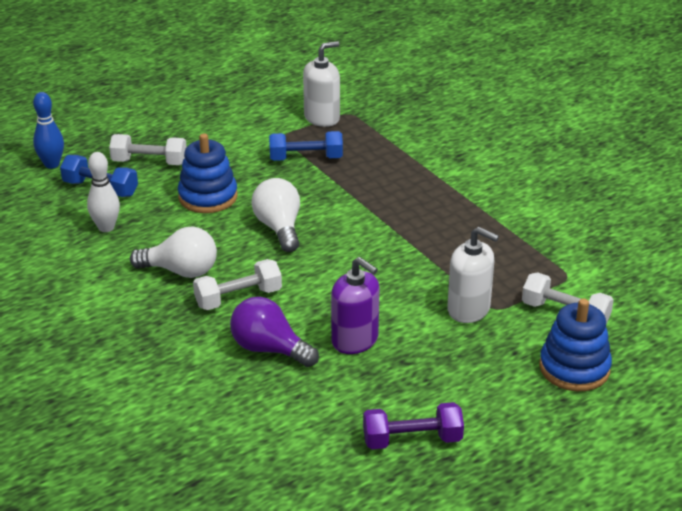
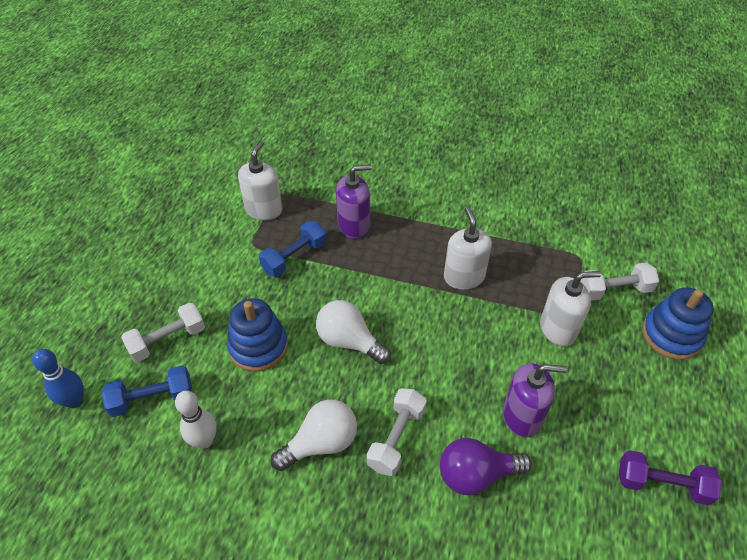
camera: 40 degrees left, 15 degrees up
(384, 161) = (354, 225): none -> purple soap dispenser
(412, 440) = (662, 484): purple dumbbell -> purple dumbbell turned 60 degrees clockwise
(433, 237) = (464, 277): none -> white soap dispenser

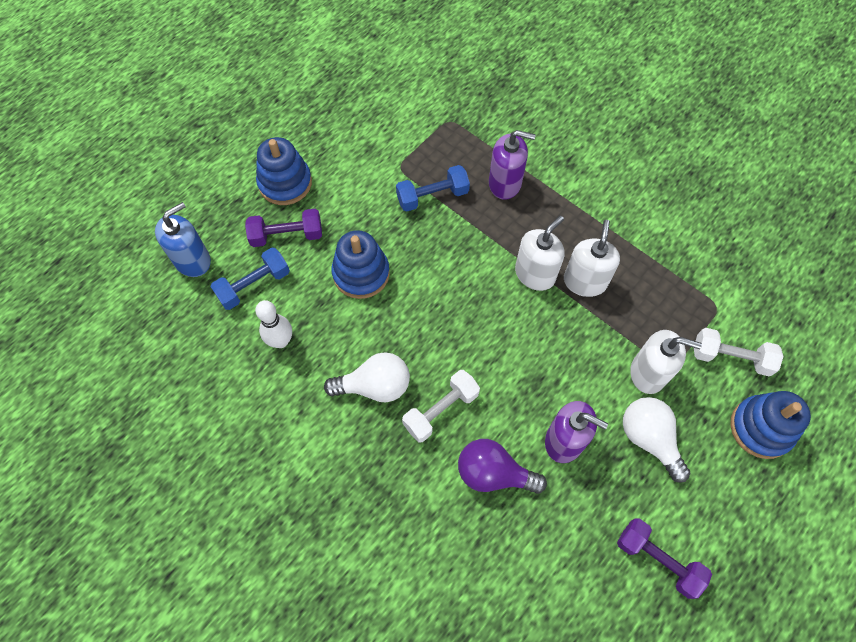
camera: 25 degrees right, 15 degrees up
(74, 401) = (192, 260): blue bowling pin -> blue soap dispenser
(145, 295) = (285, 183): none -> blue stacking toy
(152, 399) = (254, 285): blue dumbbell -> blue dumbbell turned 45 degrees counterclockwise
(167, 340) = (287, 235): white dumbbell -> purple dumbbell
(264, 210) = (426, 133): white soap dispenser -> white soap dispenser (535, 274)
(349, 341) = (443, 302): white light bulb -> white light bulb (649, 439)

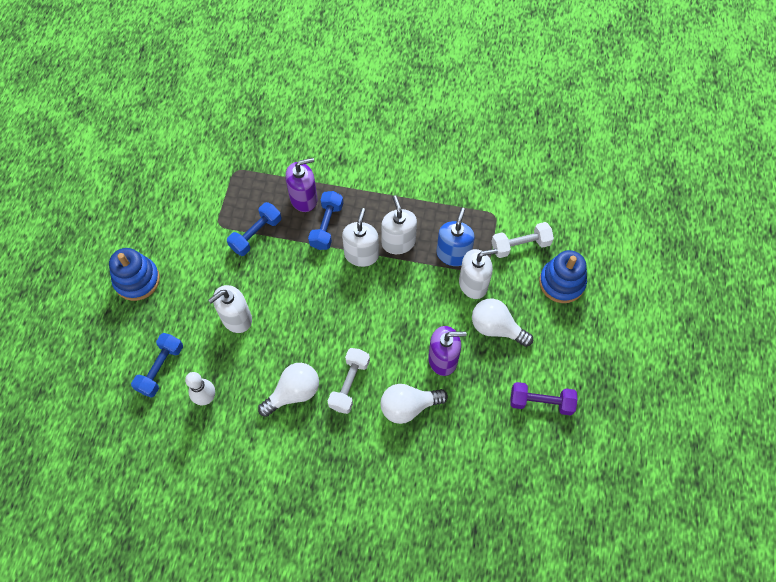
camera: 30 degrees left, 0 degrees up
(192, 260) = (100, 375): blue soap dispenser -> blue soap dispenser (453, 254)
(287, 235) = (163, 319): purple dumbbell -> none
(361, 273) = (236, 318): blue stacking toy -> white soap dispenser
(493, 473) = (408, 406): purple light bulb -> white light bulb
(513, 224) = (326, 226): none -> blue dumbbell

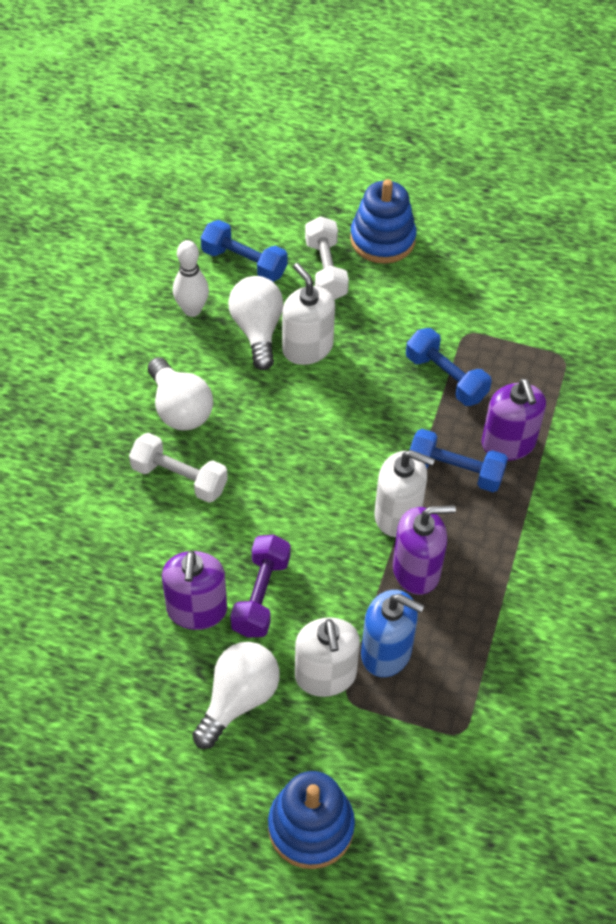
camera: 95 degrees right, 10 degrees down
(398, 242) = (416, 570): white soap dispenser -> purple soap dispenser
(408, 406) = (128, 552): white light bulb -> white light bulb (257, 330)
(520, 245) = (394, 767): white dumbbell -> white dumbbell (326, 270)
(541, 402) = (93, 748): purple dumbbell -> purple dumbbell (261, 595)

